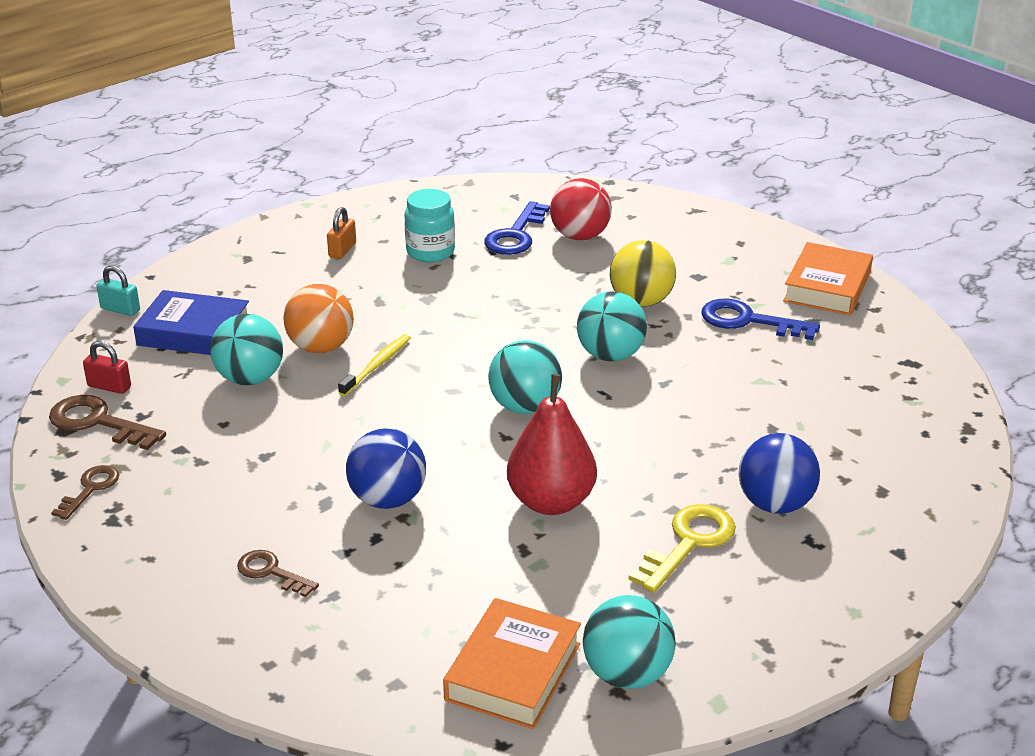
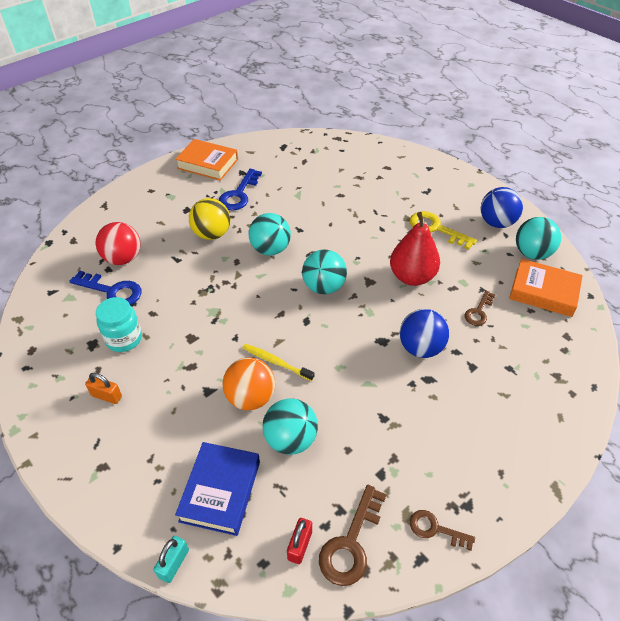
camera: 90 degrees left, 15 degrees up
(271, 572) = (498, 400): brown key -> brown key (478, 312)
(775, 504) = (401, 199): blue ball -> blue ball (496, 223)

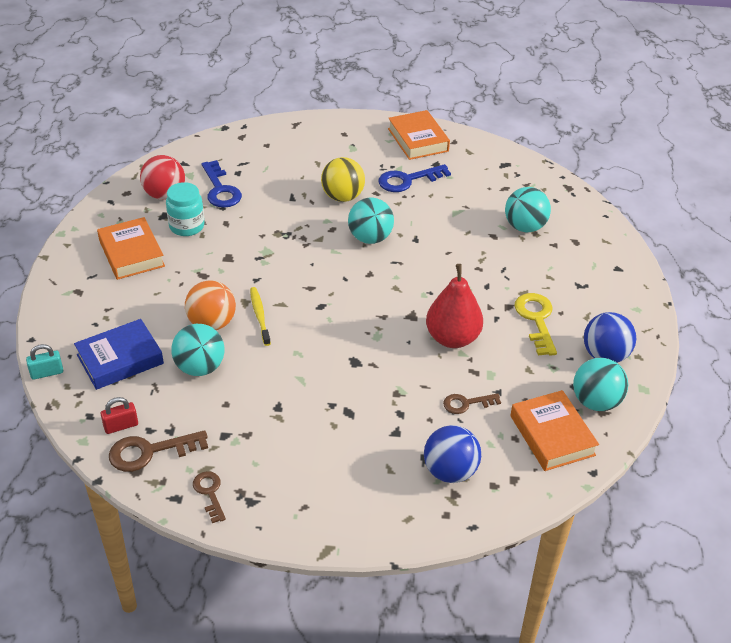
camera: 45 degrees right, 5 degrees down
(106, 396) = (131, 253): orange padlock -> orange book
(123, 259) = (257, 172): red ball -> red ball (165, 195)
(324, 287) = (369, 293): turquoise ball -> turquoise ball (524, 227)
(420, 348) = (376, 389): blue ball -> blue ball (450, 471)

